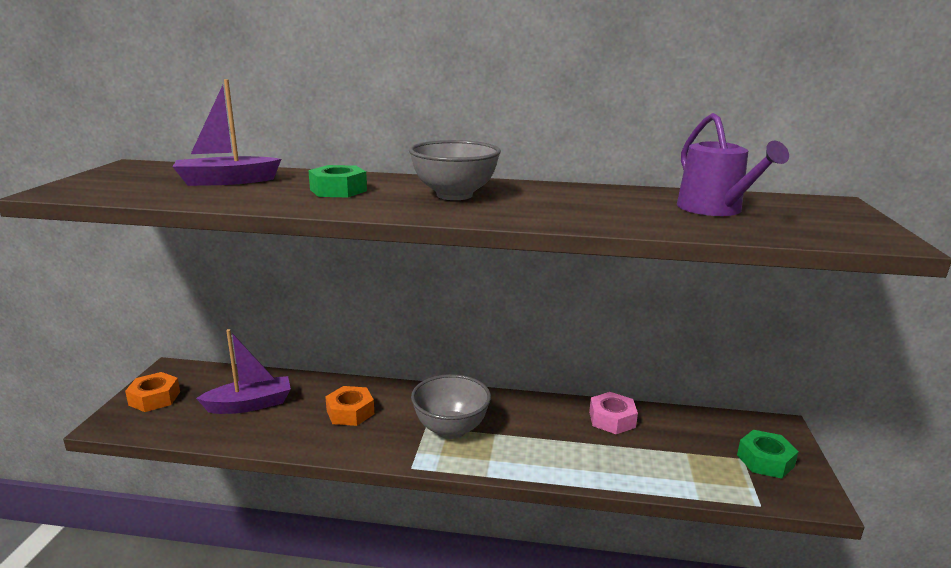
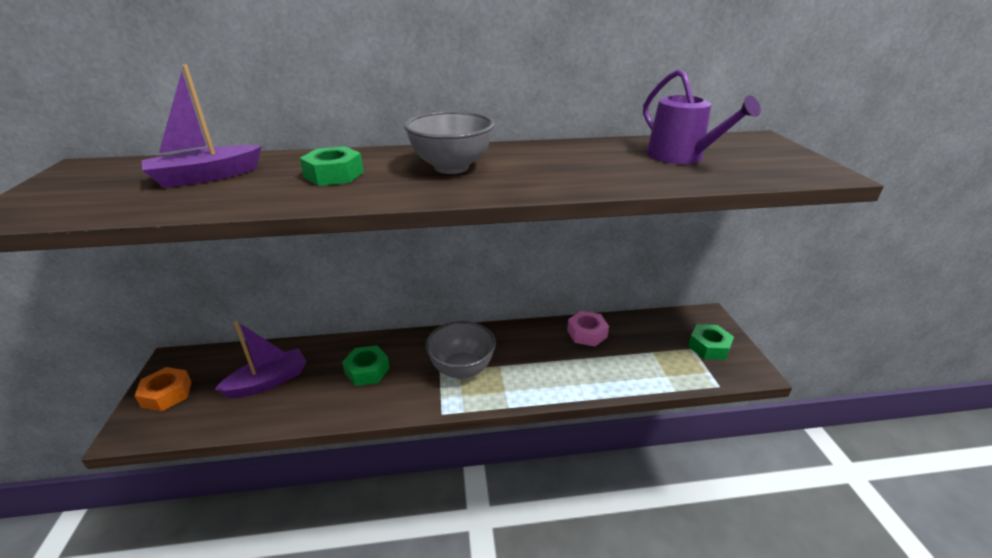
camera: 15 degrees left, 10 degrees up
(350, 412) = (367, 370): orange nut -> green nut

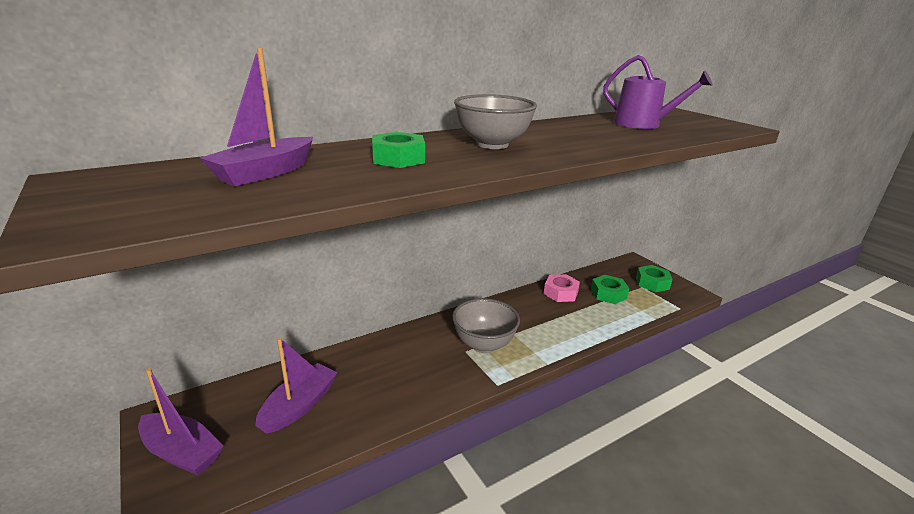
camera: 25 degrees left, 5 degrees down
(167, 394) = (182, 452): orange nut -> purple boat
(367, 370) = (397, 368): green nut -> green nut (608, 294)

